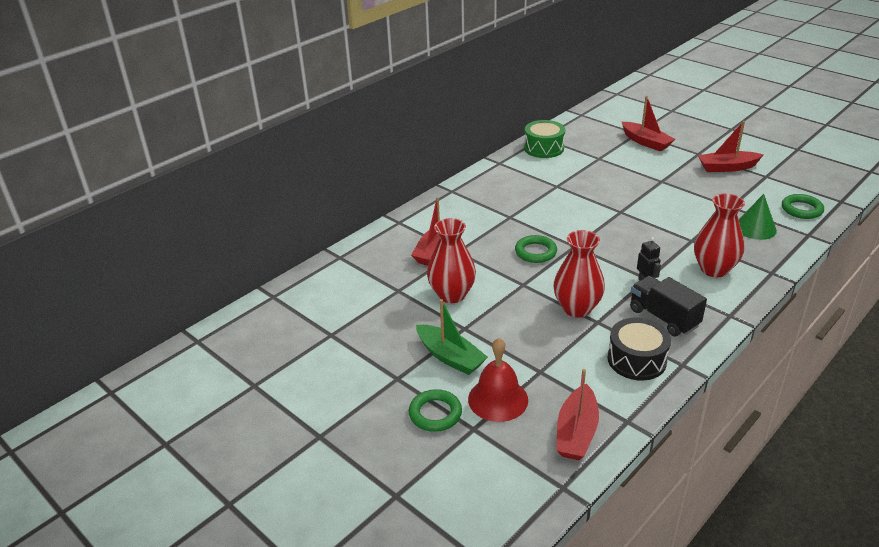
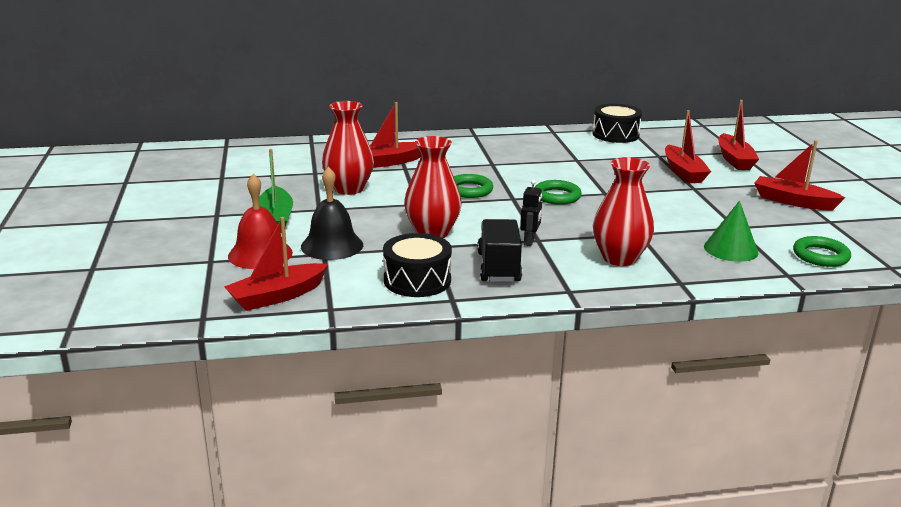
camera: 35 degrees right, 10 degrees down
(435, 413) = (202, 242): green ring -> green ring (557, 196)
(532, 360) = (332, 245): none -> black bell
(544, 148) = (615, 134): green drum -> black drum
(635, 168) = (683, 172): none -> red boat

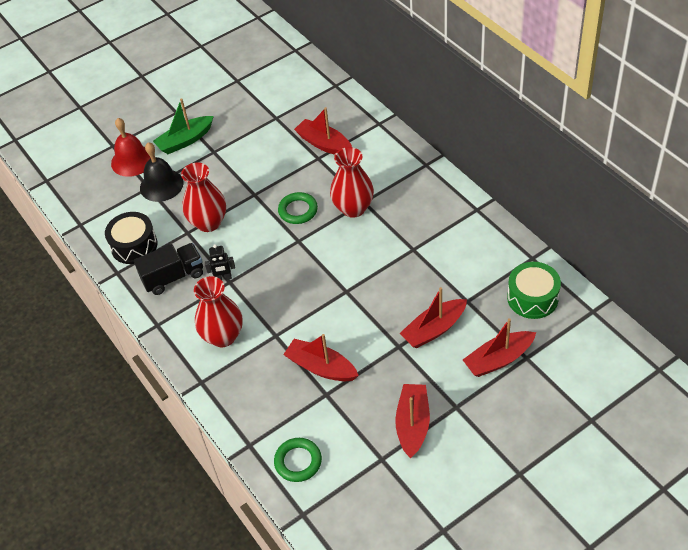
camera: 70 degrees right, 25 degrees up
(277, 296) = (83, 195): red boat -> red boat (321, 367)
(349, 189) = (257, 148): red vase -> red vase (353, 208)
(557, 196) = (319, 264): green ring -> none
(615, 134) = (503, 254): black drum -> none
(674, 137) = (532, 298): none -> green drum
(730, 249) = (277, 399): green cone -> none

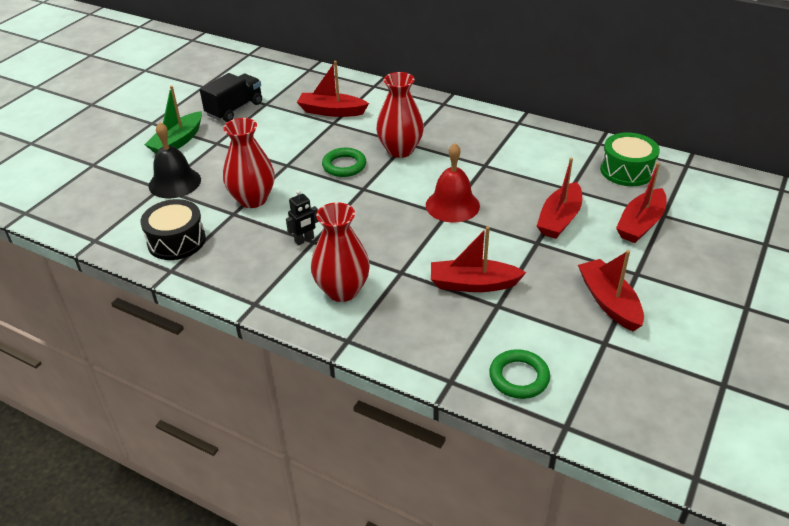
camera: 30 degrees left, 10 degrees down
(132, 160) = (125, 171): red bell -> red bell (452, 205)
(173, 277) = (244, 255): black truck -> black truck (234, 109)

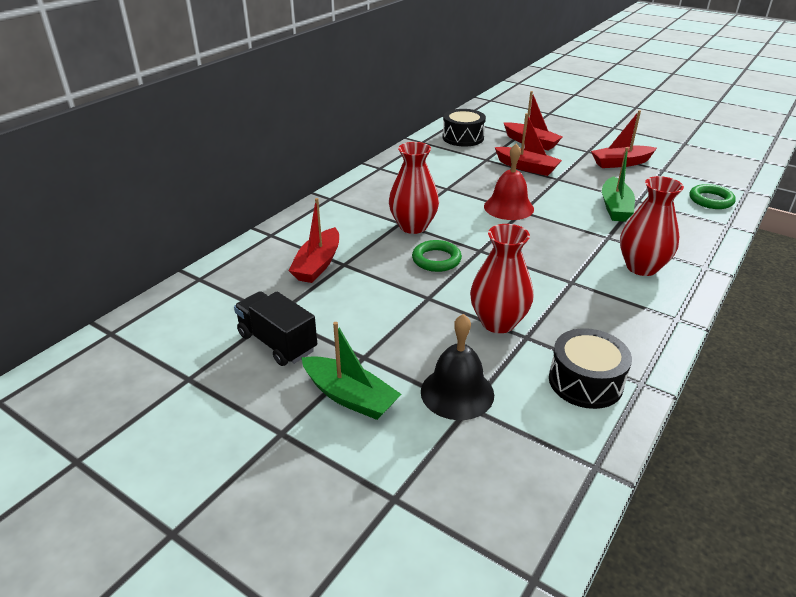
camera: 85 degrees left, 5 degrees down
(304, 240) = (570, 287): black robot -> none
(473, 284) = (615, 207): red boat -> green boat
(626, 170) = (463, 138): green drum -> black drum

